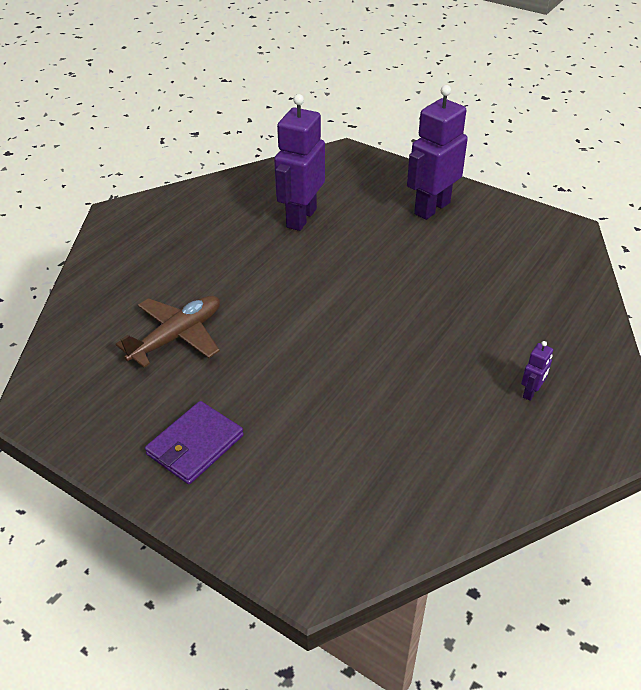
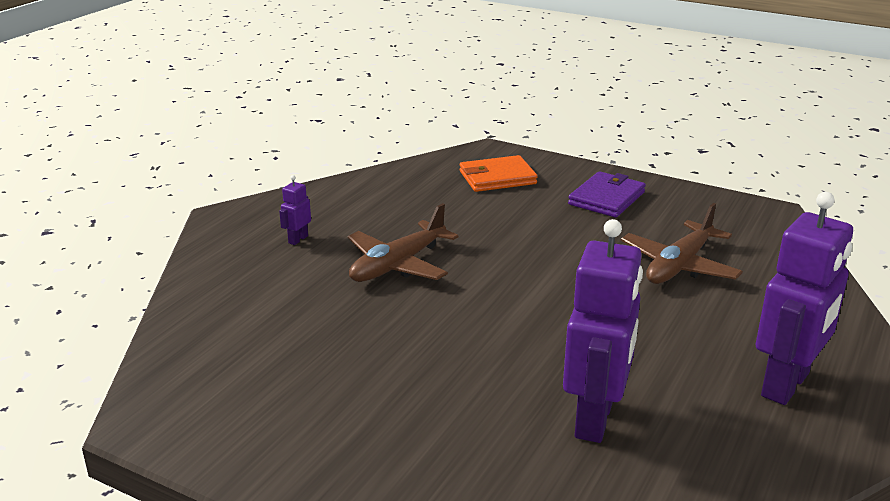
camera: 175 degrees right, 15 degrees down
(313, 500) = (497, 178): none -> orange wallet
(428, 351) = (397, 265): none -> brown plane
(431, 208) = (370, 450): purple robot -> purple robot (786, 385)

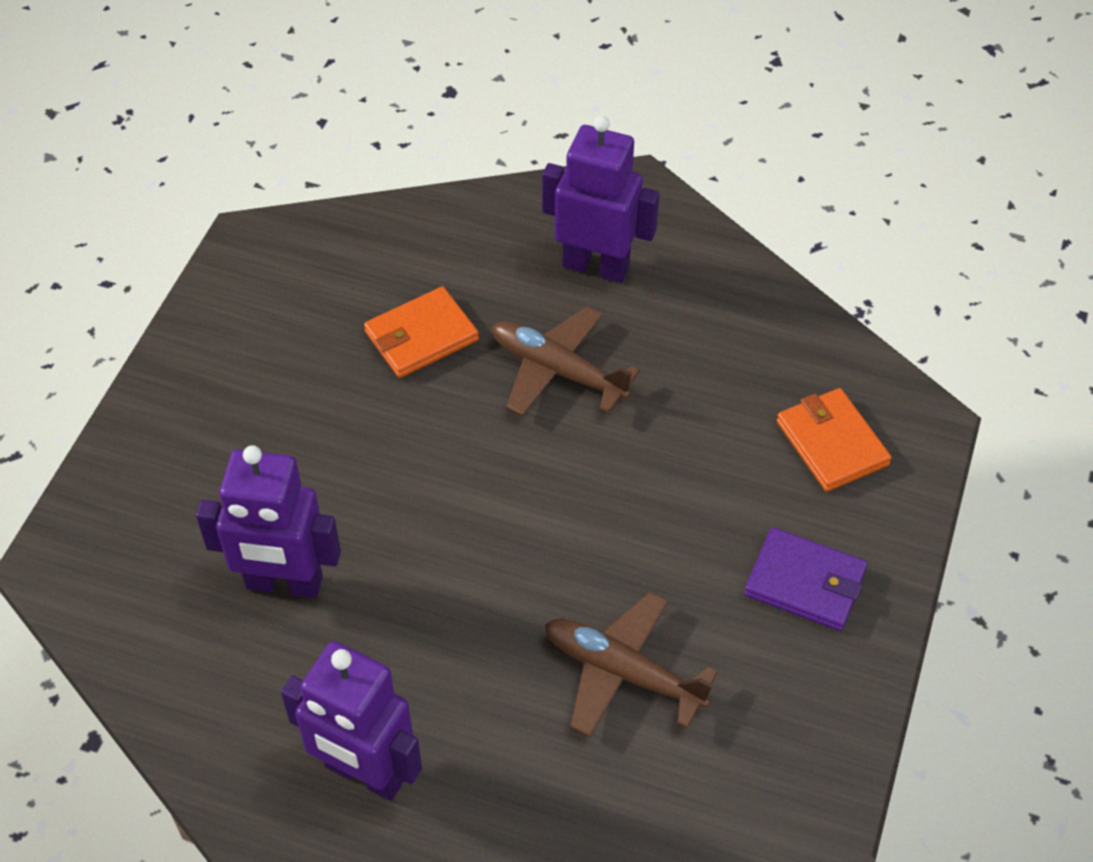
camera: 80 degrees right, 25 degrees up
(298, 239) = (596, 266): purple robot -> purple robot, size x2.37
(332, 324) = (421, 336): none -> orange wallet

